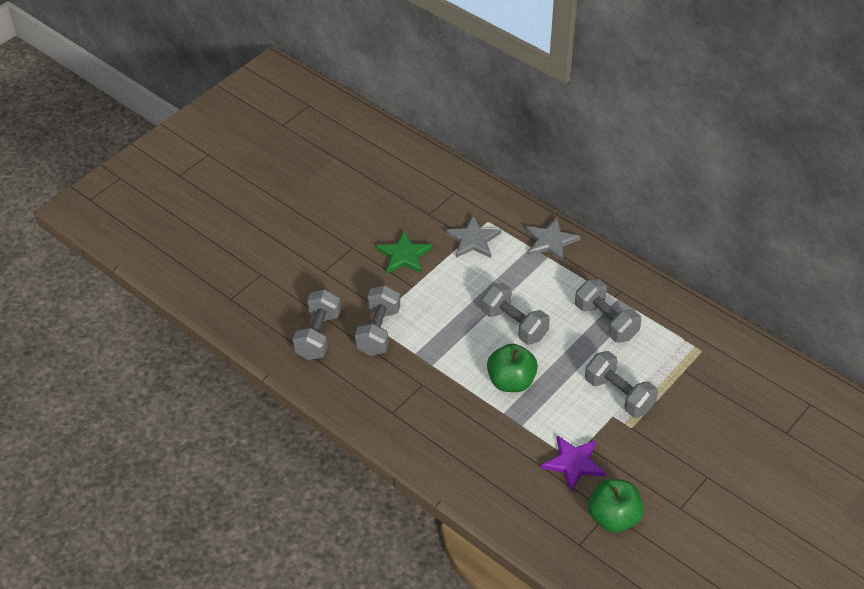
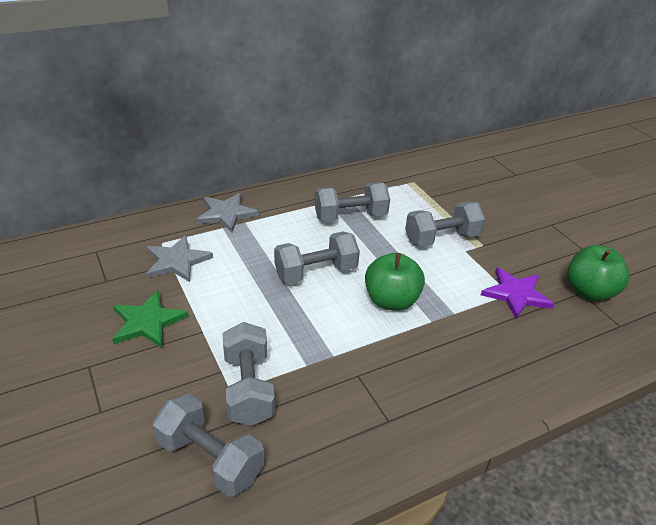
camera: 70 degrees left, 10 degrees down
(378, 331) = (248, 388): grey dumbbell -> grey dumbbell turned 45 degrees clockwise

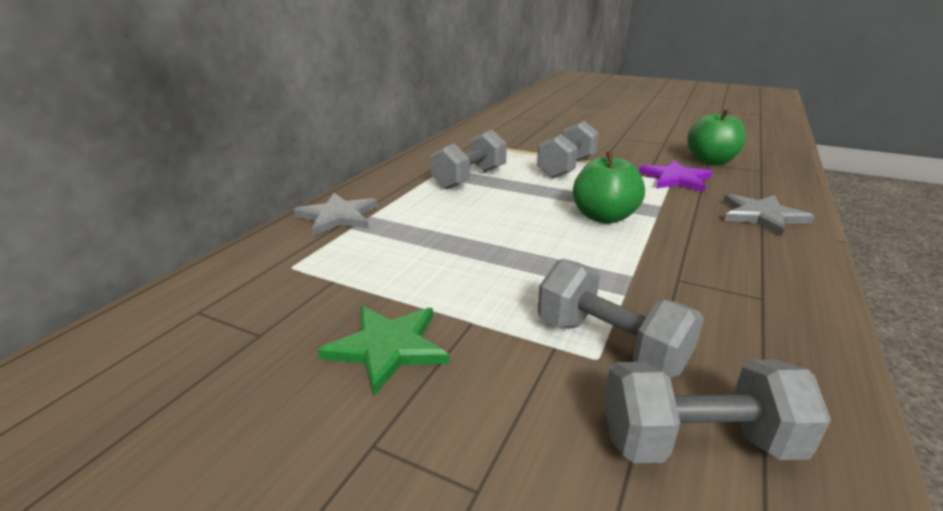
camera: 35 degrees left, 10 degrees down
(176, 261) = (337, 275): grey star -> grey star (762, 216)
(316, 272) = (507, 224): grey dumbbell -> none

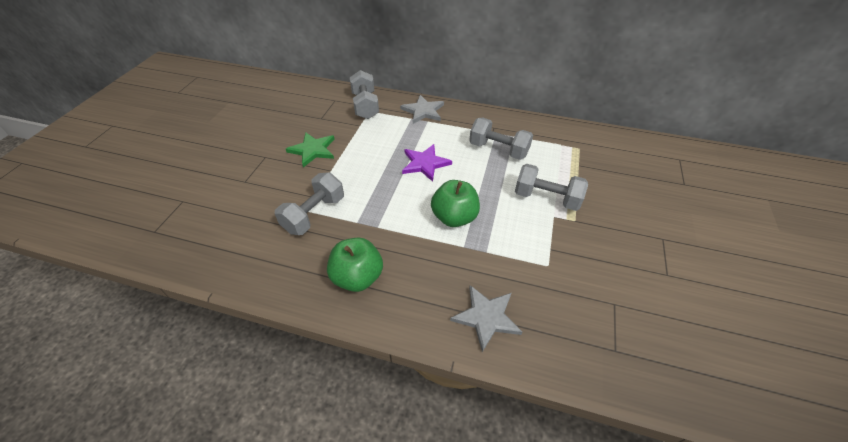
camera: 80 degrees right, 20 degrees up
(675, 179) = (552, 269): purple star -> purple star (425, 163)
(697, 442) = (256, 236): grey dumbbell -> grey dumbbell (365, 106)
(711, 161) = (623, 308): green apple -> green apple (357, 277)

